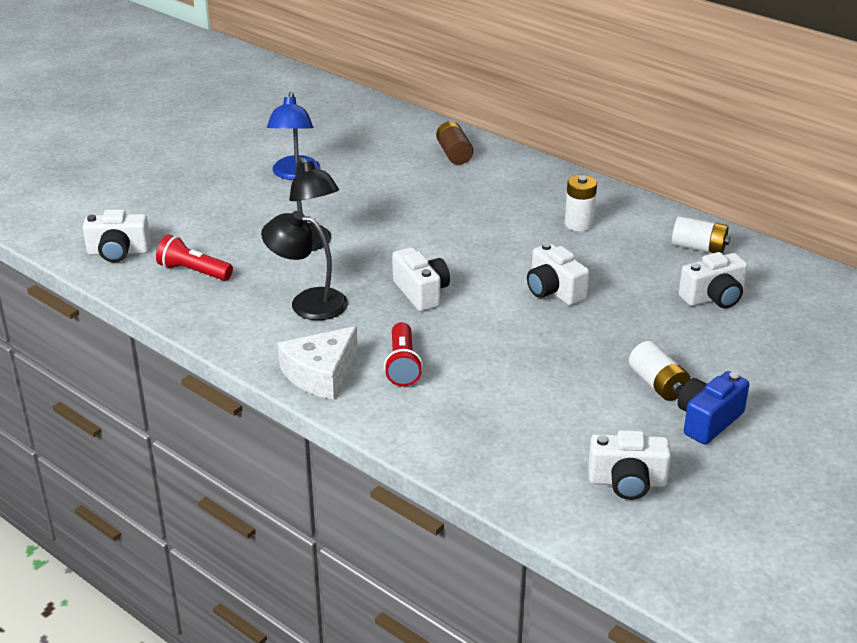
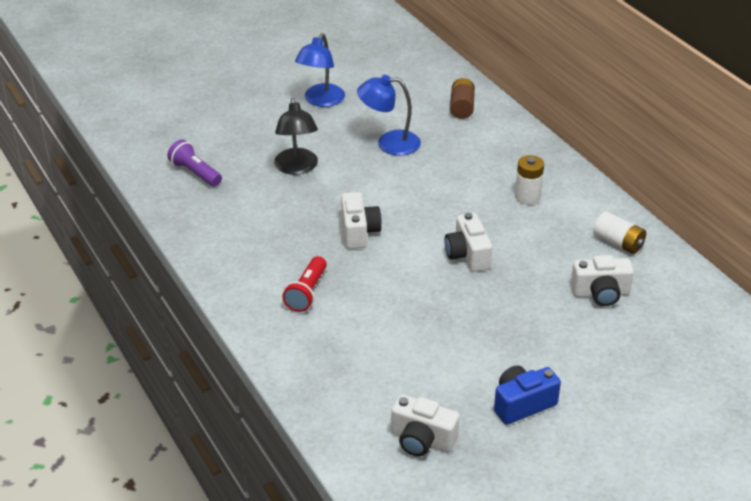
camera: 20 degrees right, 5 degrees up
(118, 252) = (149, 143): white camera -> none
(193, 272) = (195, 173): red flashlight -> purple flashlight
(307, 302) = (266, 220): black lamp -> none
(321, 374) = (241, 284): white cheese -> none
(398, 201) = (389, 143): none -> blue lamp
(658, 384) = (501, 361): white battery -> none

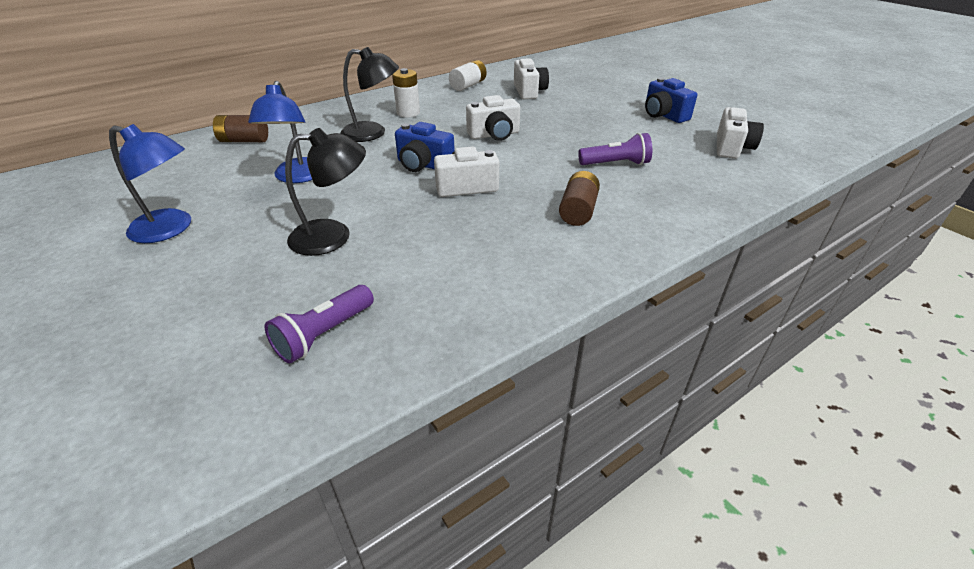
camera: 95 degrees left, 0 degrees up
(307, 292) = (578, 211): red flashlight -> brown battery
(391, 333) = (615, 164): none -> purple flashlight
(403, 208) = (423, 165): none -> blue camera
(475, 176) = (373, 133): none -> black lamp

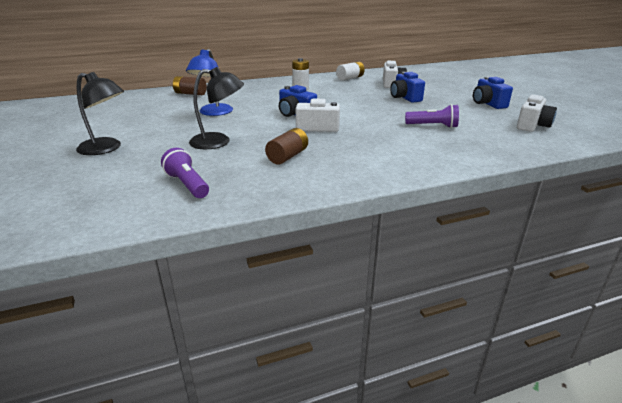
camera: 15 degrees right, 10 degrees down
(171, 229) = (127, 129): blue lamp -> none
(324, 334) = (187, 185): purple flashlight -> purple flashlight turned 90 degrees clockwise
(373, 133) = (271, 96): black lamp -> black lamp (106, 148)
(494, 135) = (353, 104): white camera -> none
(557, 115) = (405, 98): none -> blue camera
(578, 211) = (389, 147): brown battery -> brown battery (287, 156)

